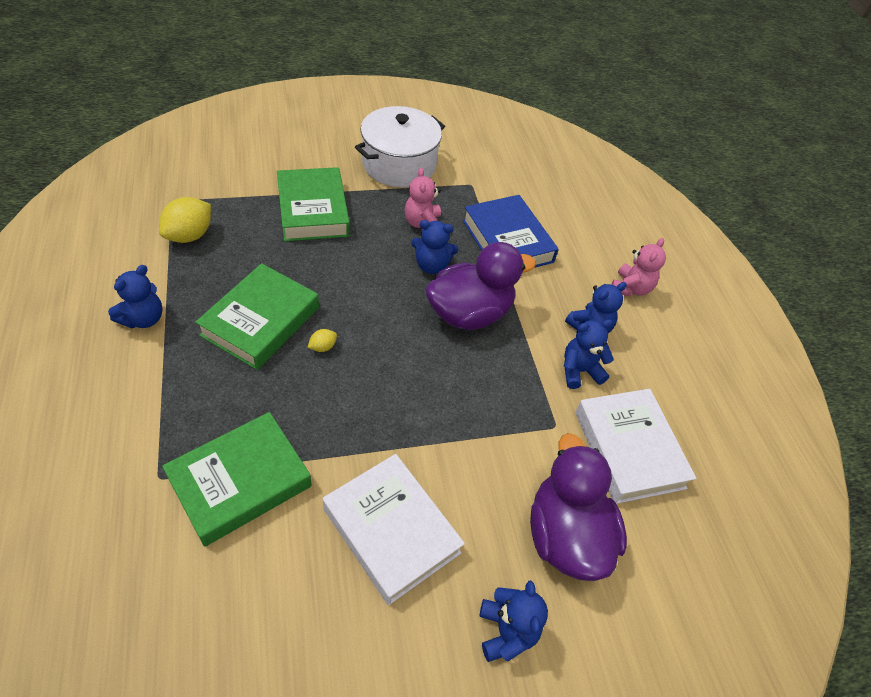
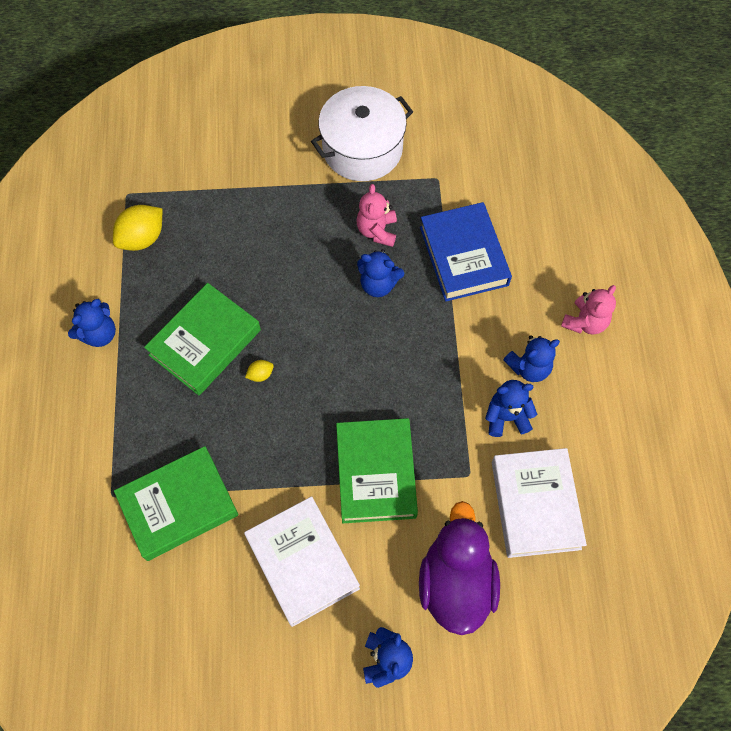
camera: 15 degrees right, 15 degrees up
(313, 210) = (265, 209): green book -> green book (375, 473)
(469, 313) = (408, 344): purple duck -> none

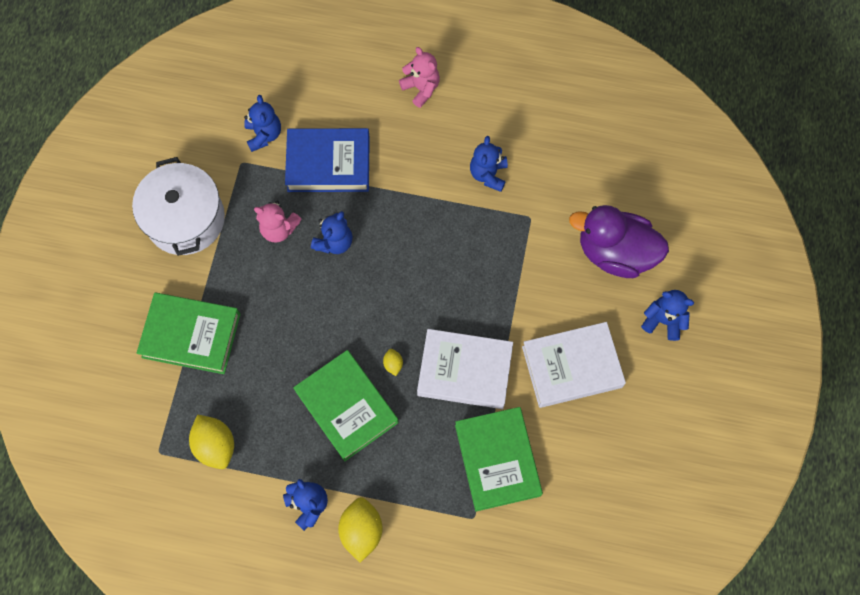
camera: 75 degrees left, 5 degrees up
(81, 389) = (361, 530): none -> yellow lemon
(375, 473) = (510, 289): green book -> green book (191, 335)
(529, 367) = (449, 144): blue teddy bear -> blue teddy bear (264, 135)
(535, 505) = (567, 175): white book -> white book (464, 371)

